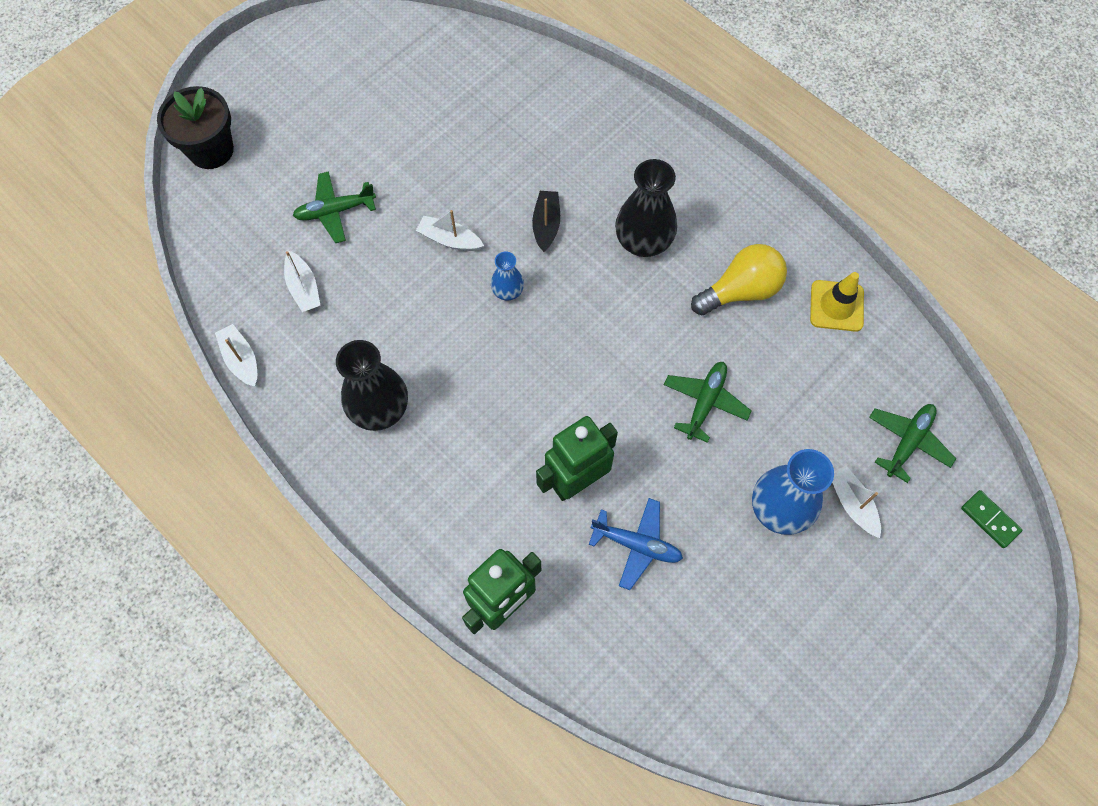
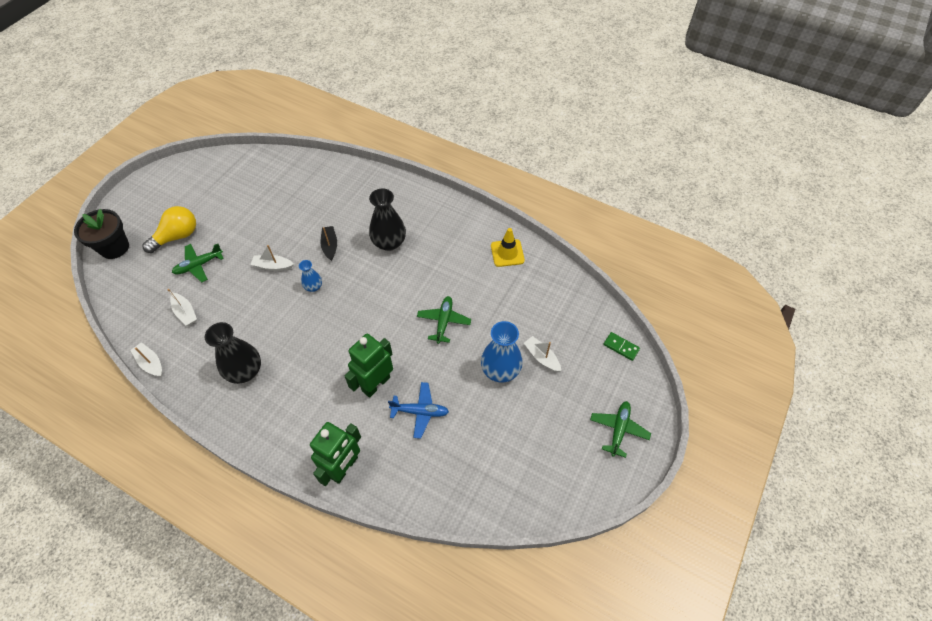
camera: 15 degrees left, 10 degrees down
(740, 290) = (451, 257): yellow light bulb -> yellow light bulb (177, 236)
(908, 442) = (565, 316): green plane -> green plane (618, 429)

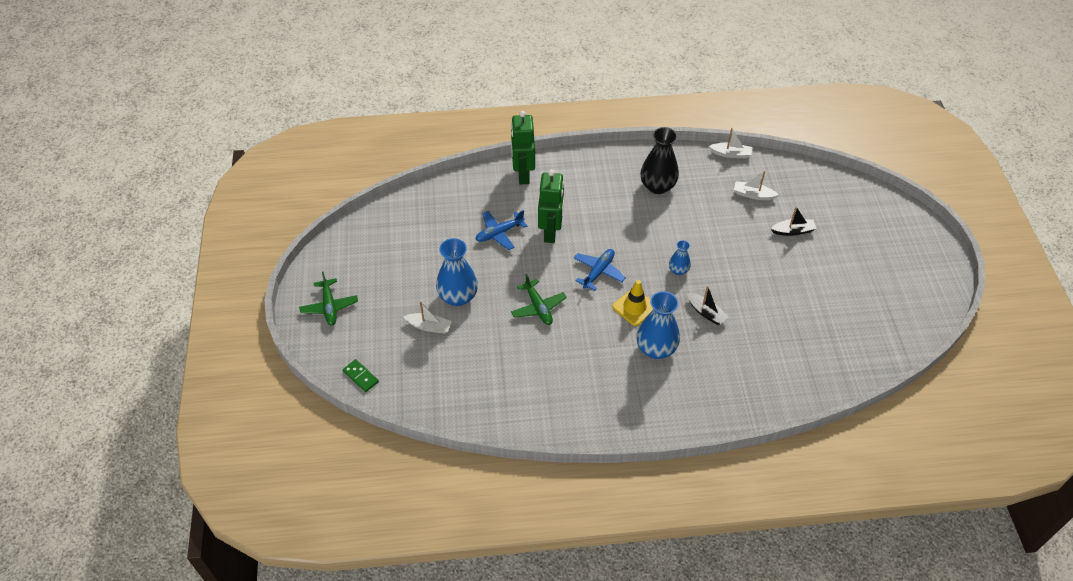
camera: 145 degrees right, 5 degrees down
(114, 247) = (878, 203): black flower pot -> none
(177, 236) = (844, 241): yellow light bulb -> none
(199, 265) = (793, 231): green plane -> black boat
(273, 266) = (732, 266): white boat -> none
(372, 322) = (598, 272): none -> blue plane
(389, 242) = (656, 348): black vase -> blue vase
(507, 253) = (532, 408): yellow traffic cone -> yellow traffic cone (634, 307)
(621, 347) = (360, 376): green domino -> green domino turned 45 degrees clockwise

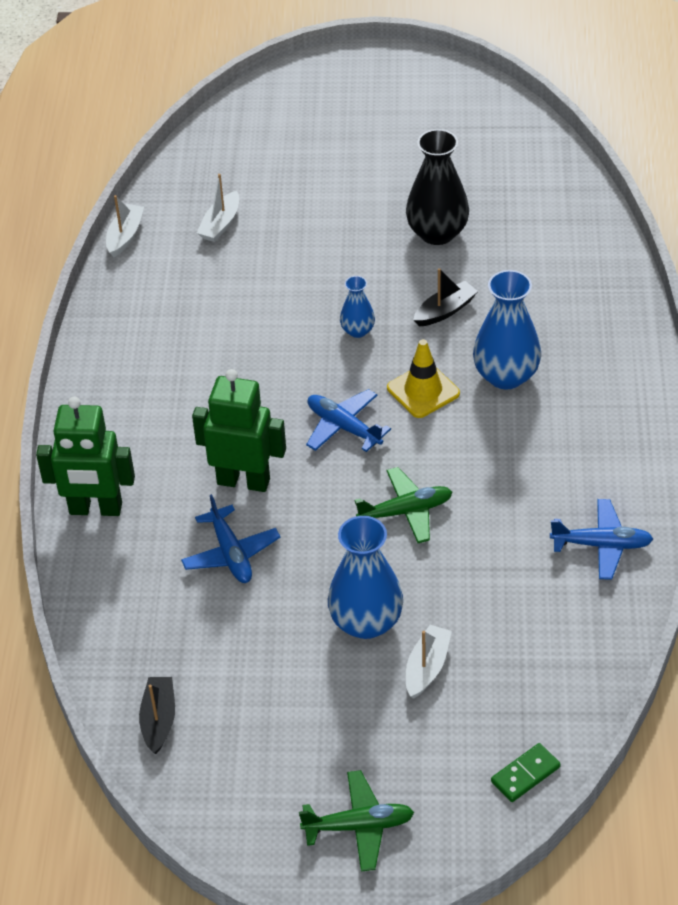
camera: 80 degrees left, 5 degrees down
(524, 406) = (601, 545): none -> blue plane
(657, 186) = (172, 332): black vase -> black vase (437, 233)
(793, 231) = (304, 194): black boat -> black boat (159, 720)

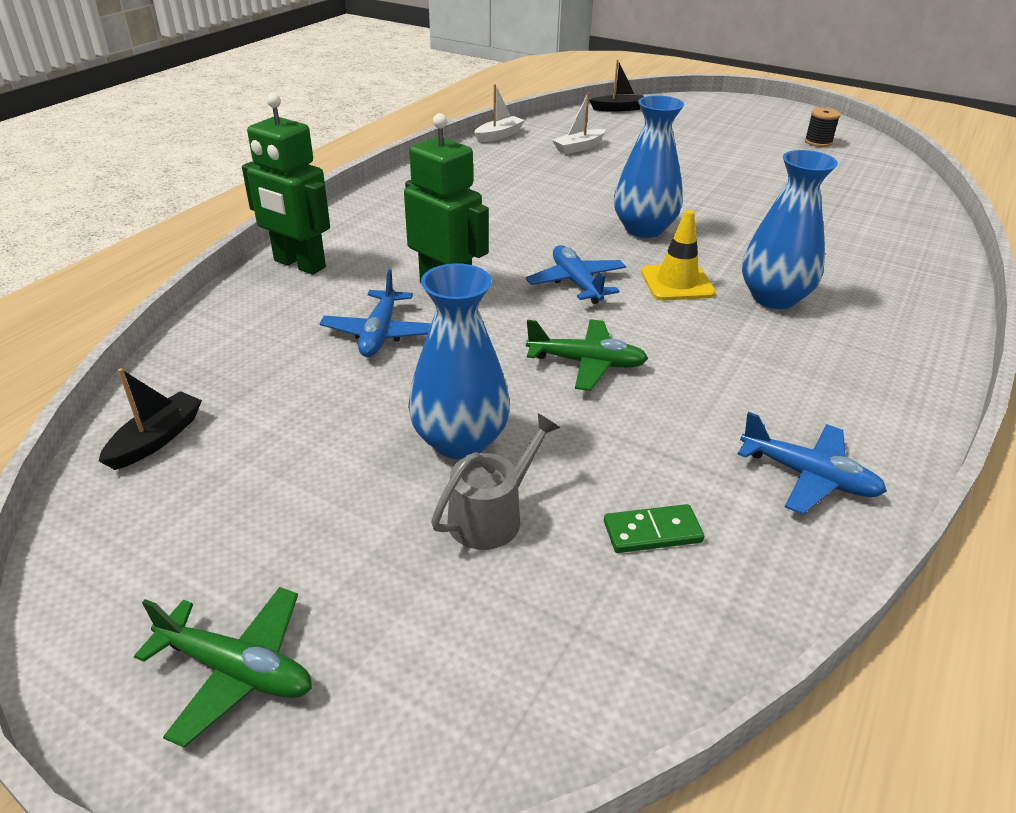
camera: 25 degrees right, 10 degrees down
(357, 330) = (644, 229): blue vase -> blue vase, size x1.87
(427, 667) = (491, 516): white boat -> grey watering can
(437, 233) = (765, 195): black vase -> none
(445, 311) = (739, 240): black boat -> black boat (618, 109)
(446, 116) = (818, 142): none -> black spool
(525, 774) = (523, 719): green domino -> green domino (652, 532)

